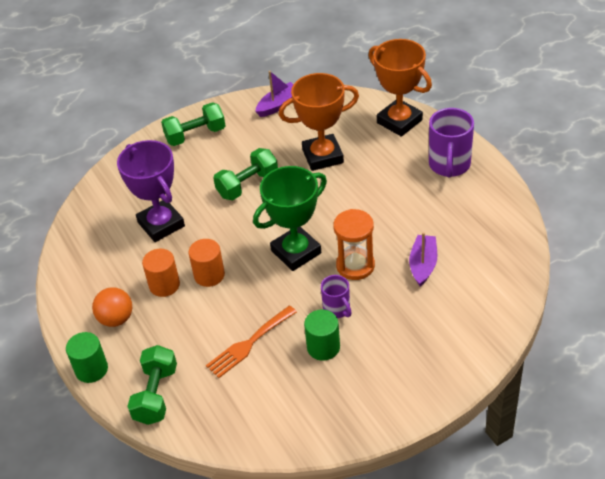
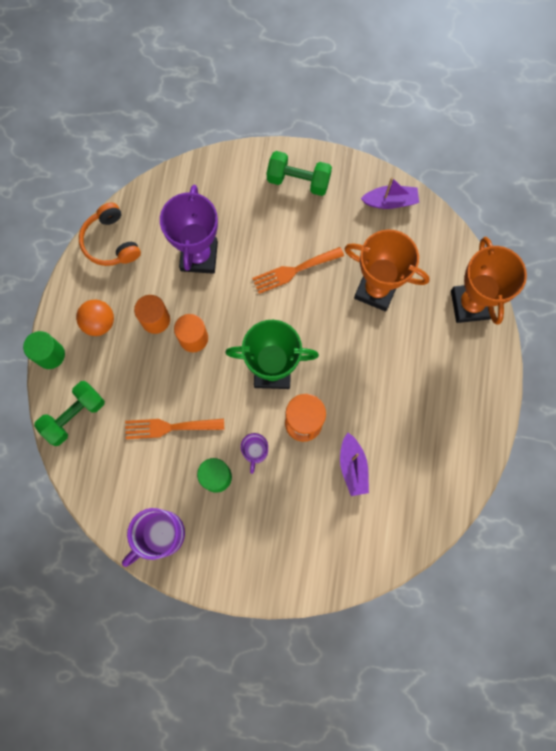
camera: 35 degrees right, 30 degrees up
(74, 263) = (111, 242): none -> orange headphones
(247, 185) = (294, 271): green dumbbell -> orange fork
(423, 265) = (353, 467): purple boat -> purple boat turned 120 degrees clockwise
(449, 165) = (465, 386): purple mug -> purple mug (161, 535)

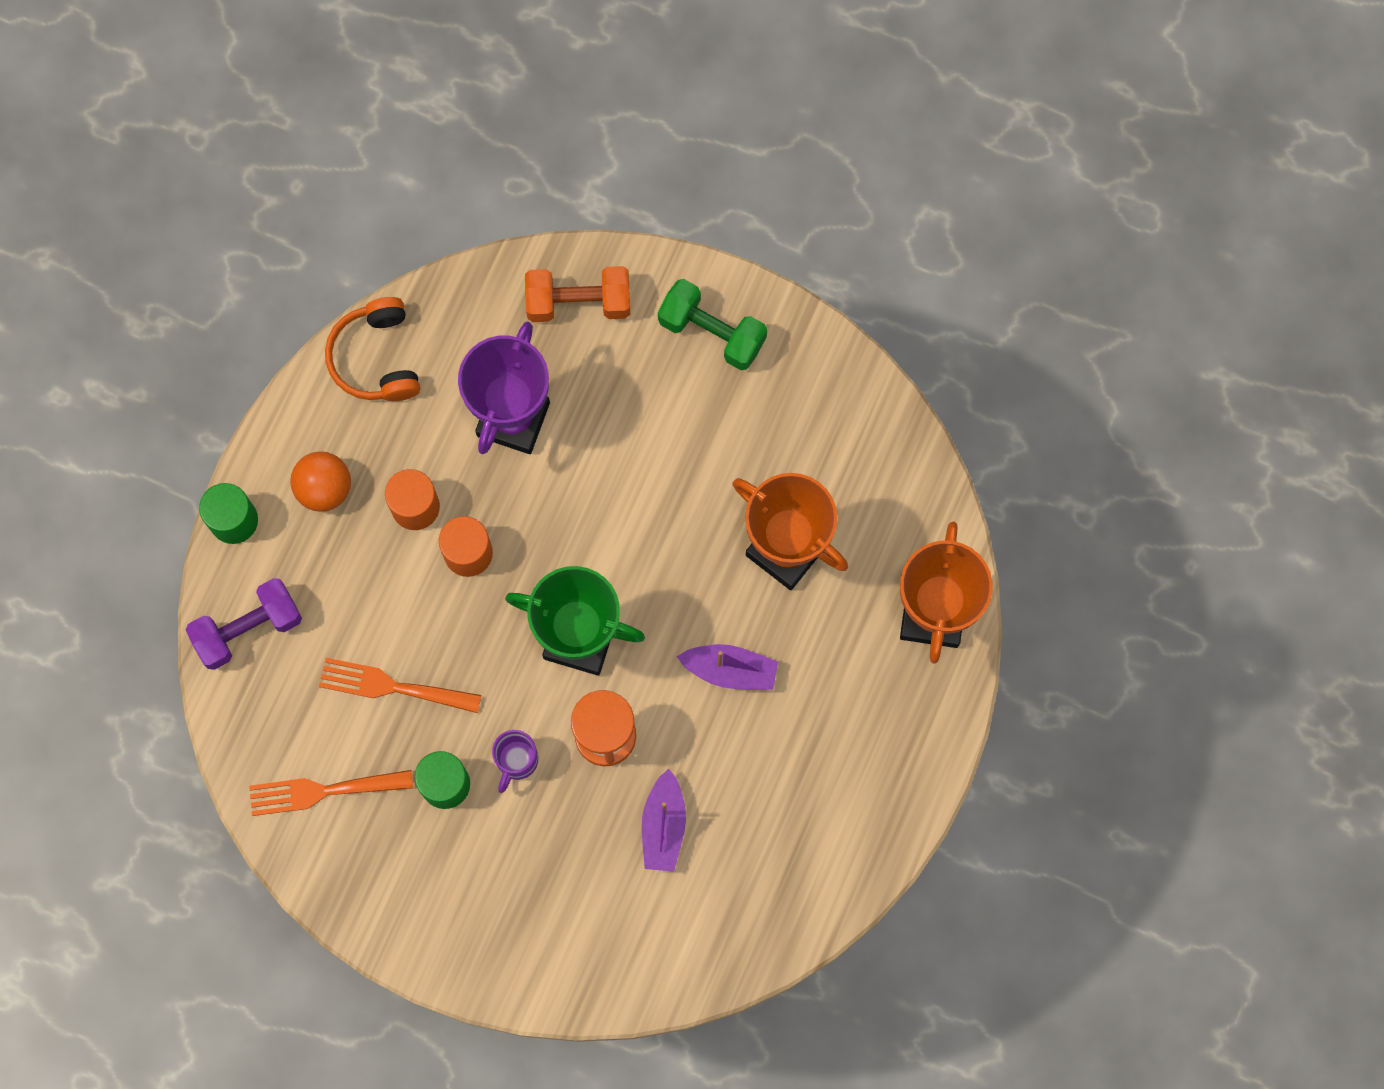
camera: 15 degrees right, 0 degrees up
(74, 416) = (248, 629): green dumbbell -> purple dumbbell
(161, 535) = (335, 850): purple mug -> none
(218, 183) = (578, 302): none -> orange dumbbell
(294, 271) = (661, 483): orange fork -> orange fork (322, 791)
(390, 201) = (854, 407): purple boat -> purple boat (730, 670)

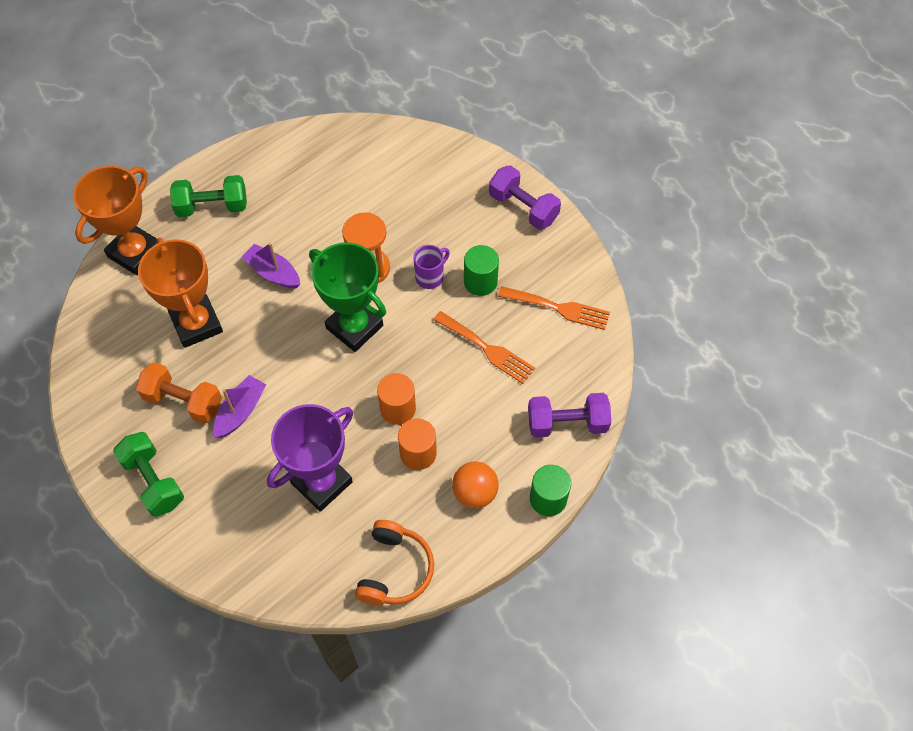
camera: 155 degrees left, 15 degrees down
(438, 934) = (523, 208): none -> purple dumbbell
(578, 302) = (230, 544): orange dumbbell -> orange dumbbell (183, 401)
(663, 826) = (362, 209): purple boat -> purple boat (240, 411)
(874, 734) = (212, 206): none -> green dumbbell

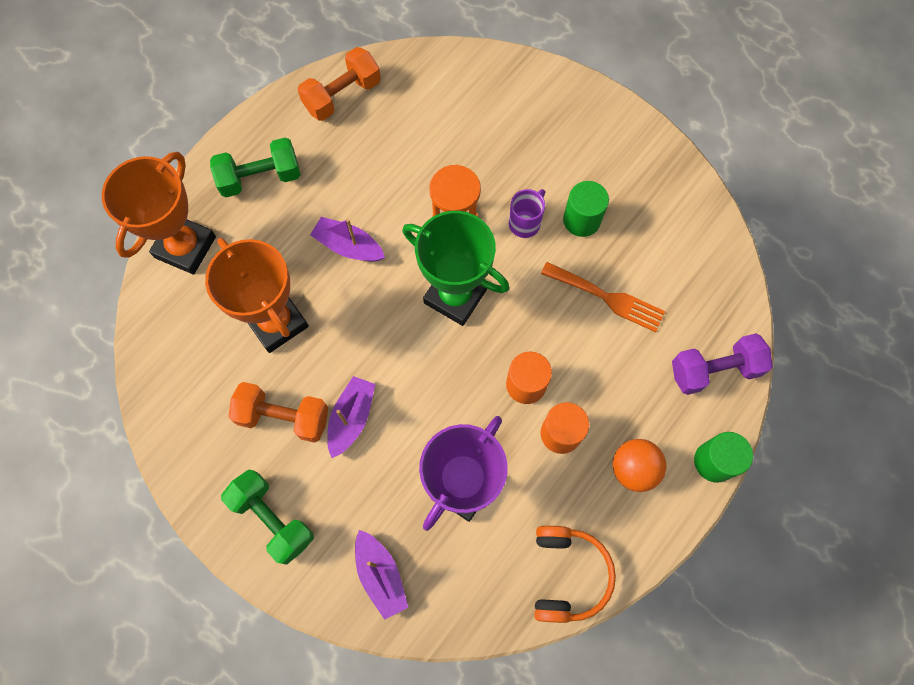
camera: 10 degrees left, 10 degrees up
(233, 542) = (380, 575): none -> purple boat
(298, 151) = (342, 95): none -> orange dumbbell
(523, 208) = (608, 125): purple dumbbell -> none
(559, 308) = (674, 237): orange fork -> none

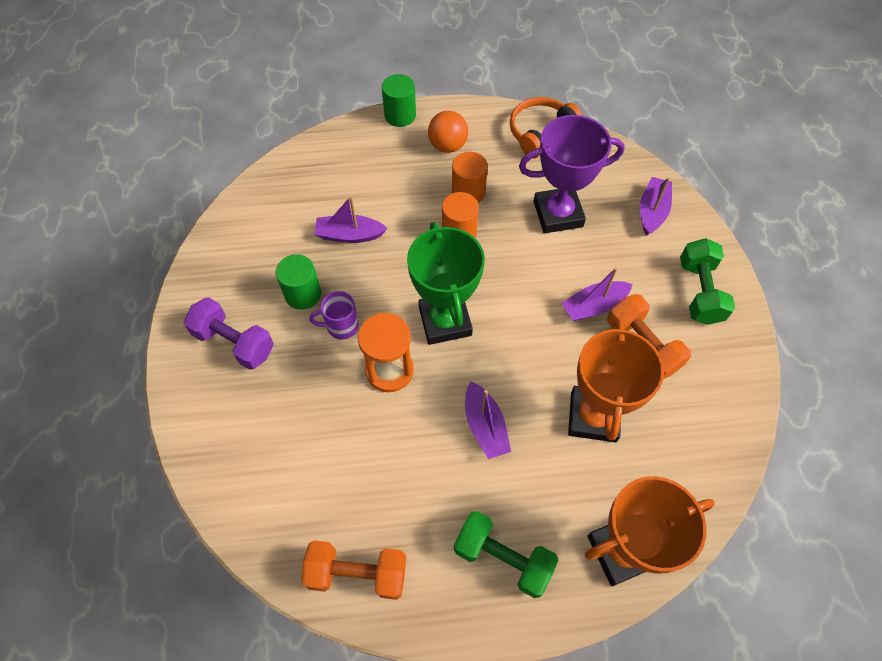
camera: 135 degrees left, 10 degrees down
(608, 298) = (349, 235): orange fork -> purple boat
(714, 370) = (341, 150): purple dumbbell -> purple dumbbell (234, 342)

